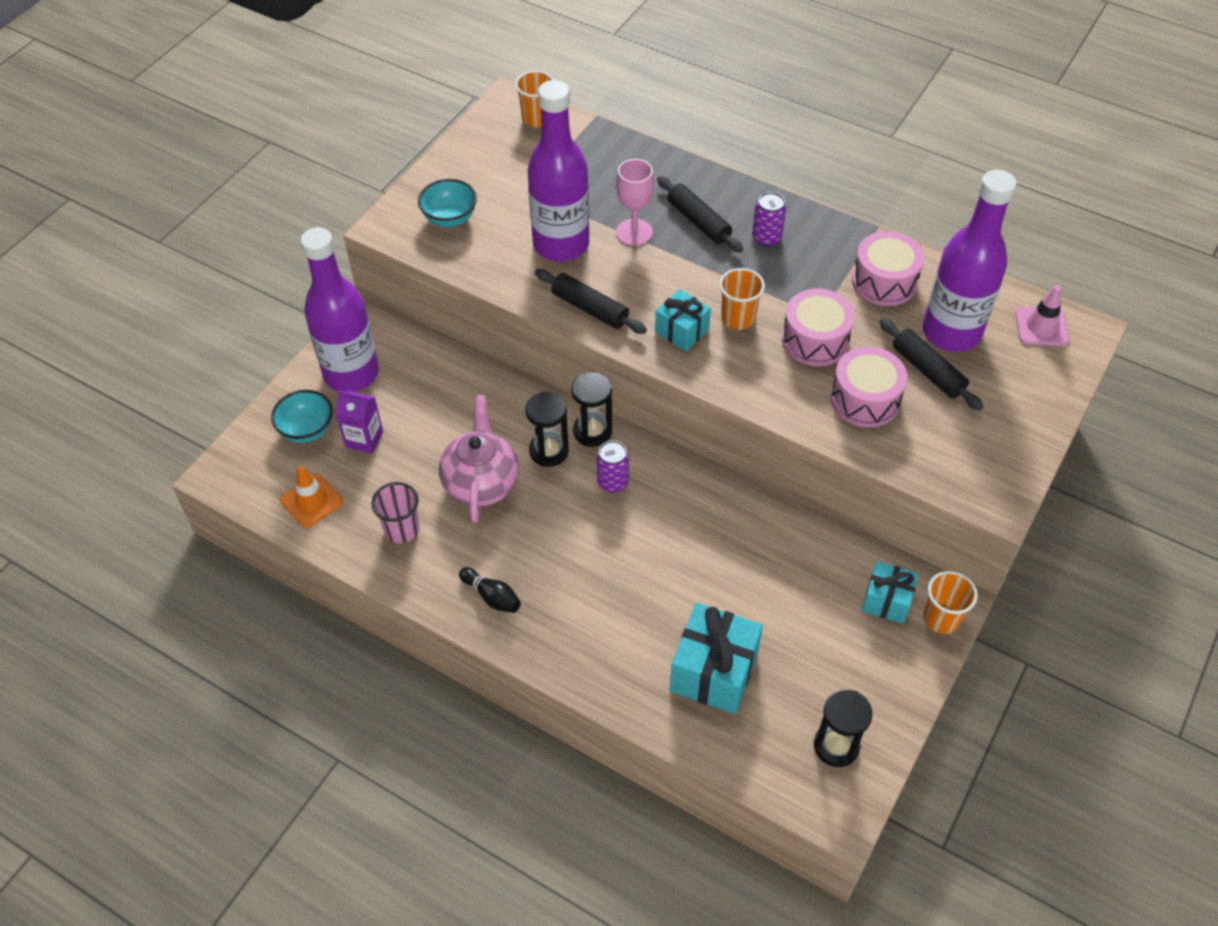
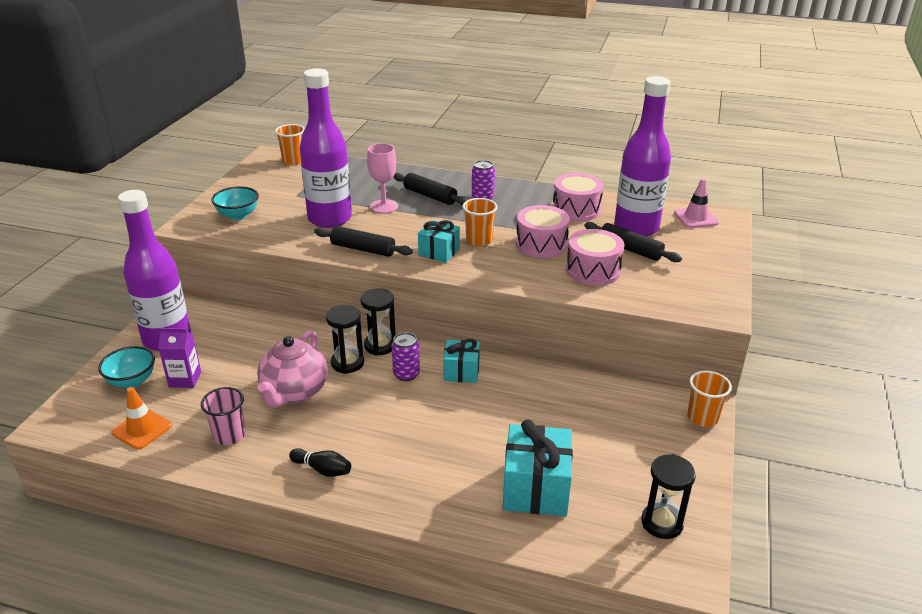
camera: 15 degrees left, 20 degrees down
(481, 483) = (294, 392): pink teapot -> pink teapot turned 150 degrees counterclockwise
(887, 601) = (655, 414): turquoise gift -> turquoise gift (461, 372)

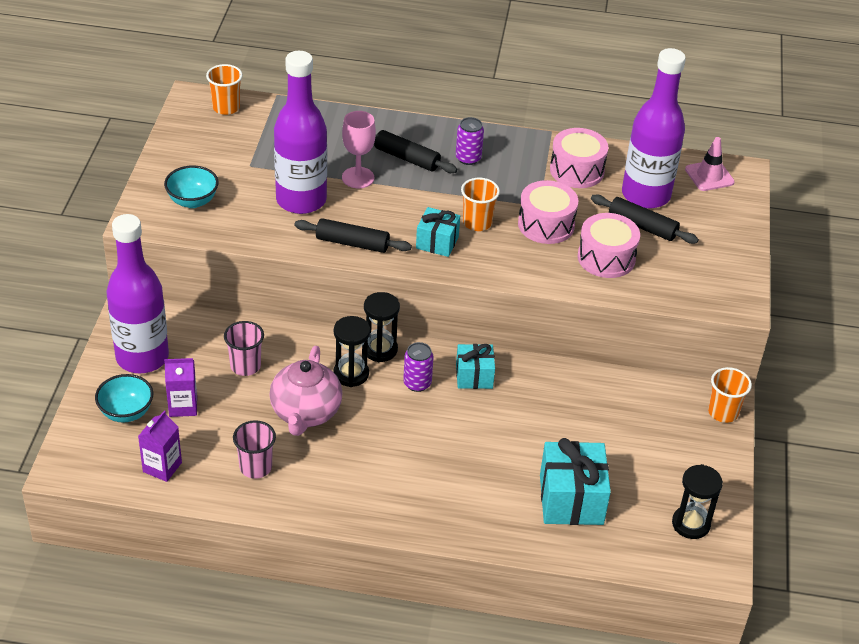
camera: 10 degrees left, 10 degrees up
(142, 429) = (162, 467): orange traffic cone -> purple carton
(254, 351) = (245, 366): none -> pink cup
(322, 469) = (361, 496): black bowling pin -> none

